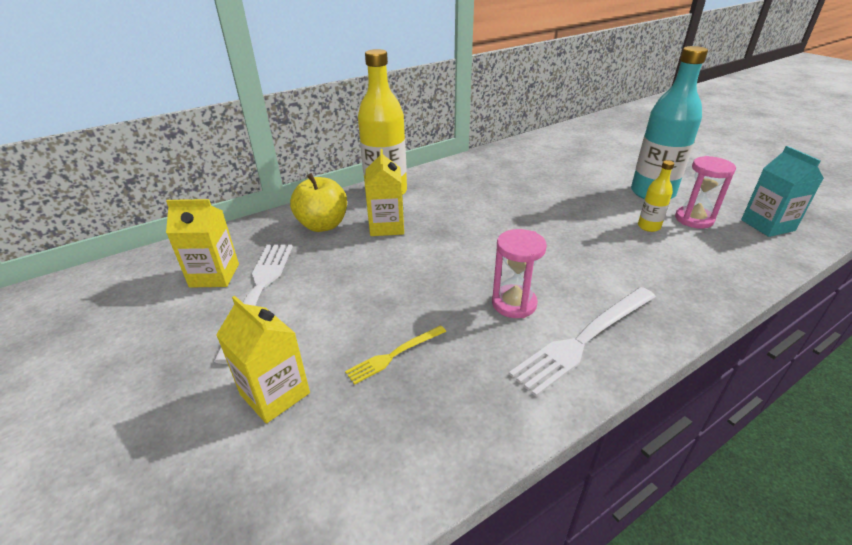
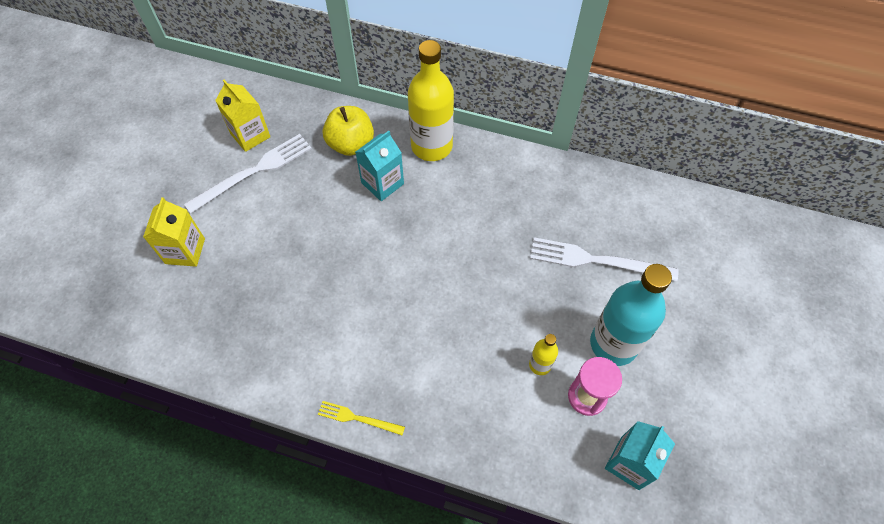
camera: 50 degrees right, 25 degrees up
(387, 226) = (382, 183): yellow carton -> turquoise carton
(394, 355) = (253, 285): yellow fork -> yellow fork (358, 418)
(514, 303) = (351, 321): pink hourglass -> none
(584, 339) = (344, 382): white fork -> white fork (596, 261)

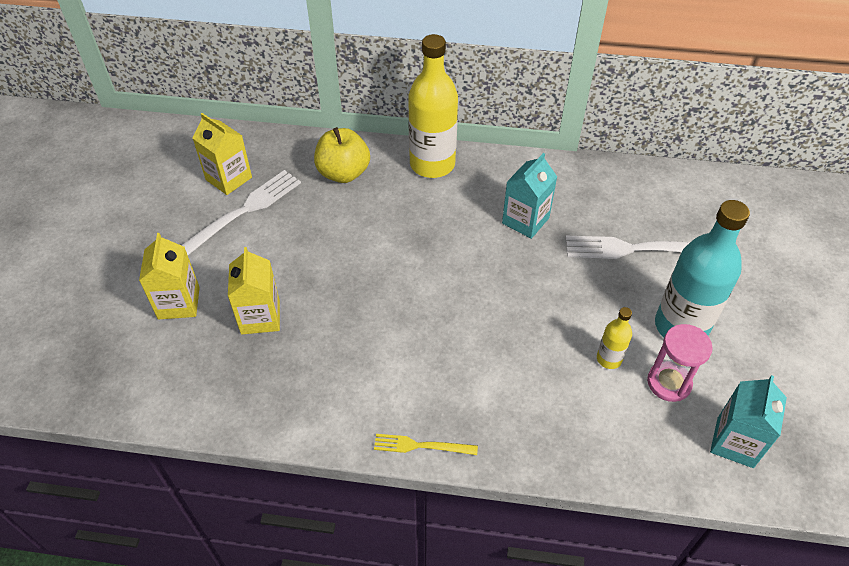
camera: 10 degrees left, 10 degrees down
(250, 275) = (260, 317): none -> yellow carton
(382, 183) = (388, 206): turquoise carton -> turquoise carton (525, 220)

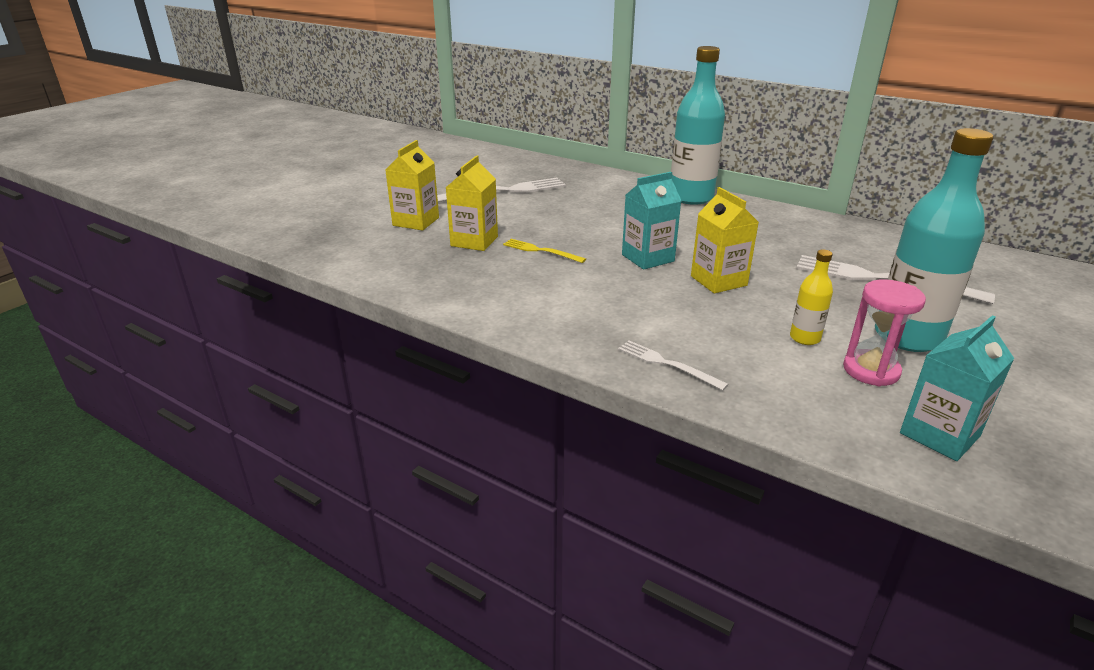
camera: 25 degrees right, 20 degrees down
(229, 178) = (508, 175): yellow carton -> yellow carton (718, 281)
(343, 173) = (606, 188): yellow apple -> none
(421, 446) = (560, 342): yellow fork -> yellow fork (541, 251)
(432, 164) = (691, 197): yellow bottle -> turquoise bottle
(520, 439) = (667, 364): none -> white fork
(525, 220) = (764, 241): turquoise carton -> turquoise carton (648, 258)

